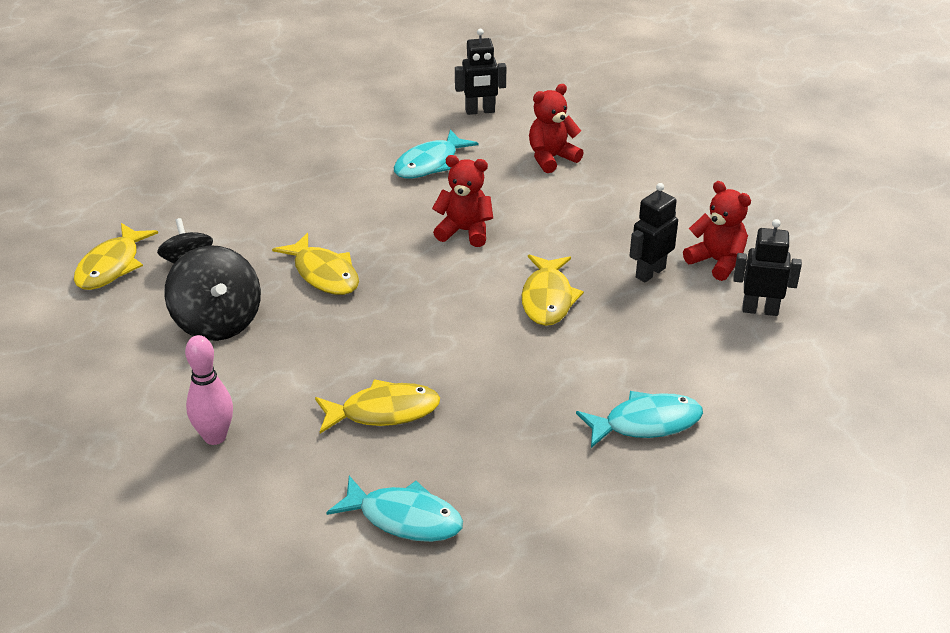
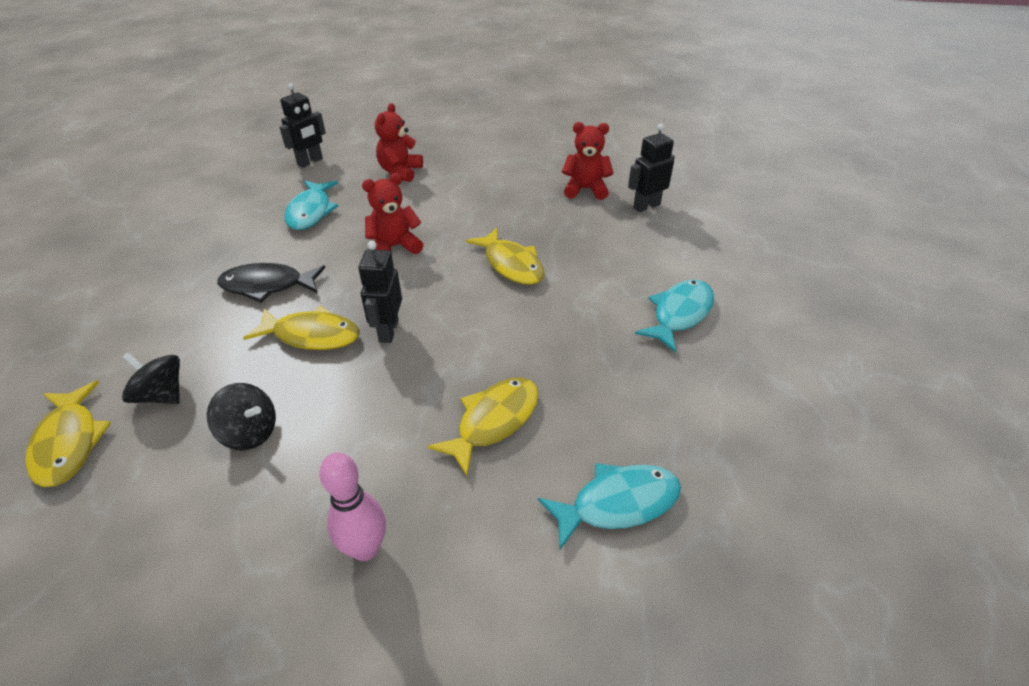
camera: 40 degrees left, 5 degrees up
(217, 322) = (250, 432): black spinning top -> black spinning top, size x0.62
(331, 216) = (267, 286): none -> black fish
(650, 272) = (555, 215): black robot -> black robot (388, 331)

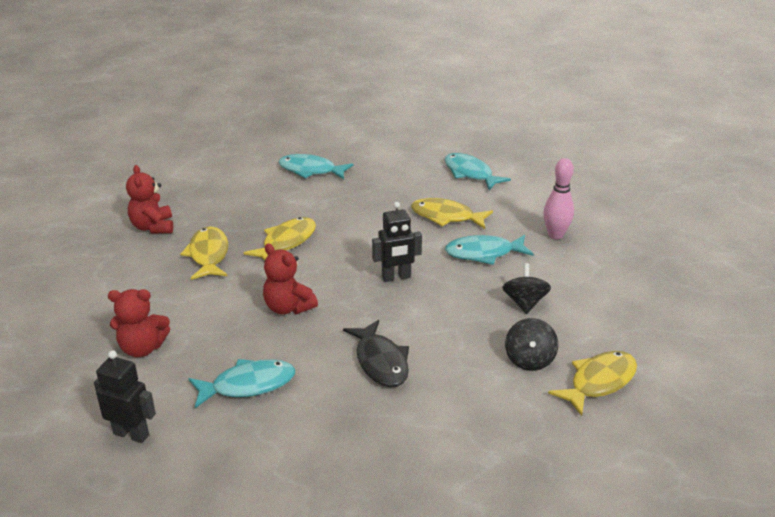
camera: 110 degrees left, 10 degrees down
(312, 335) = (423, 312): yellow fish -> yellow fish (208, 255)
(379, 431) = (484, 253): none -> turquoise fish
(646, 206) = (174, 195): black robot -> none

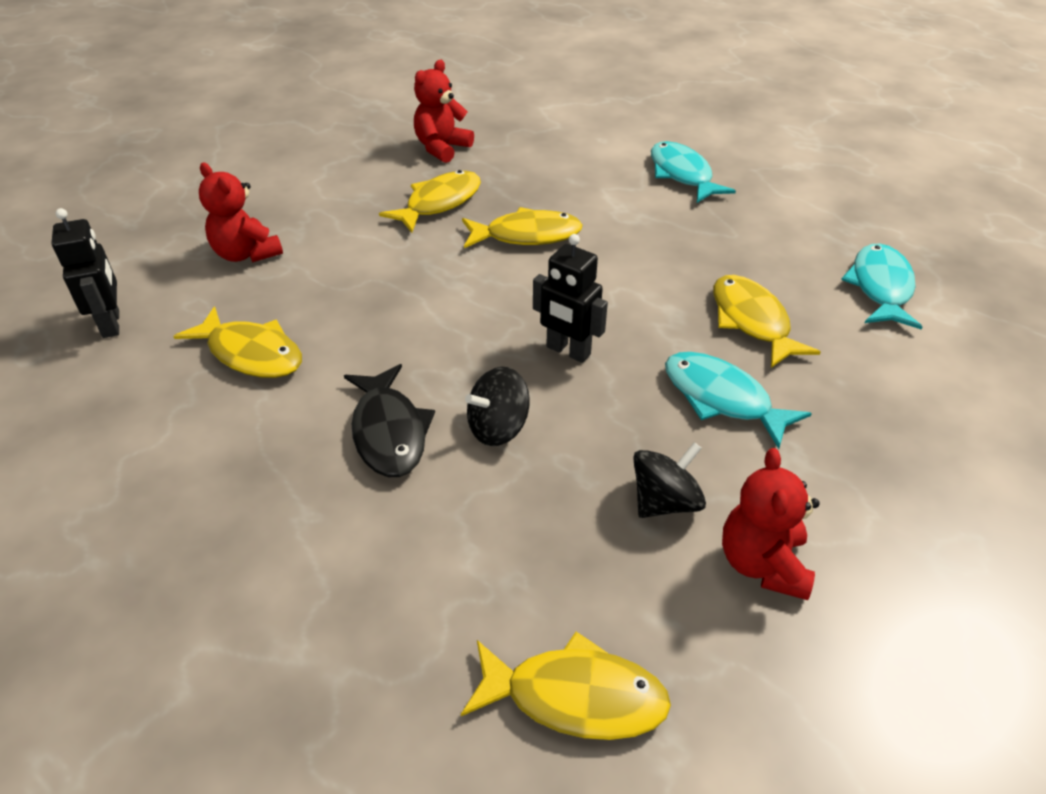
camera: 50 degrees right, 10 degrees up
(248, 385) = (251, 353): turquoise fish -> yellow fish
(288, 307) = (412, 304): red teddy bear -> red teddy bear (762, 563)
(381, 362) = (389, 432): black fish -> black fish turned 45 degrees counterclockwise
(529, 360) = (541, 578): black spinning top -> black spinning top (498, 428)
(555, 235) = (870, 447): pink bowling pin -> none

